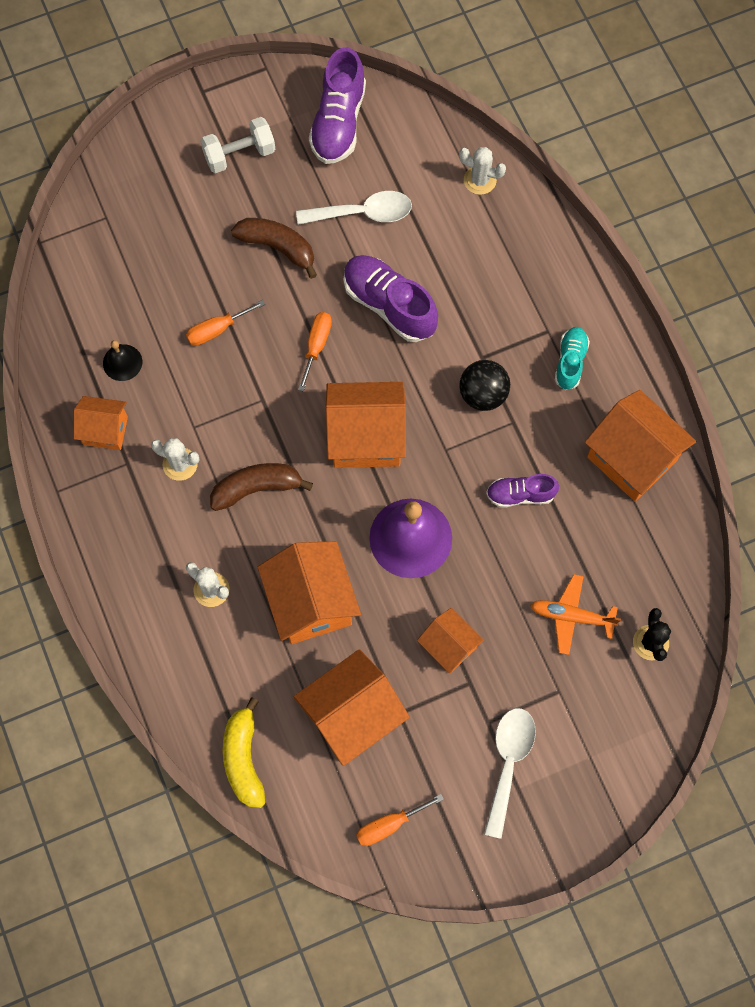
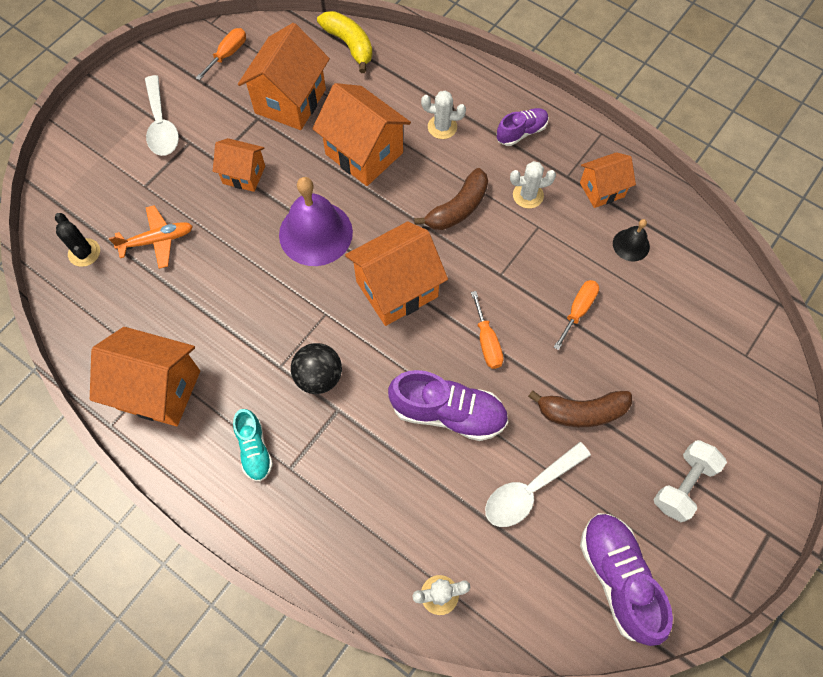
camera: 150 degrees right, 5 degrees down
(520, 494) = (243, 310): purple shoe -> purple shoe (521, 132)

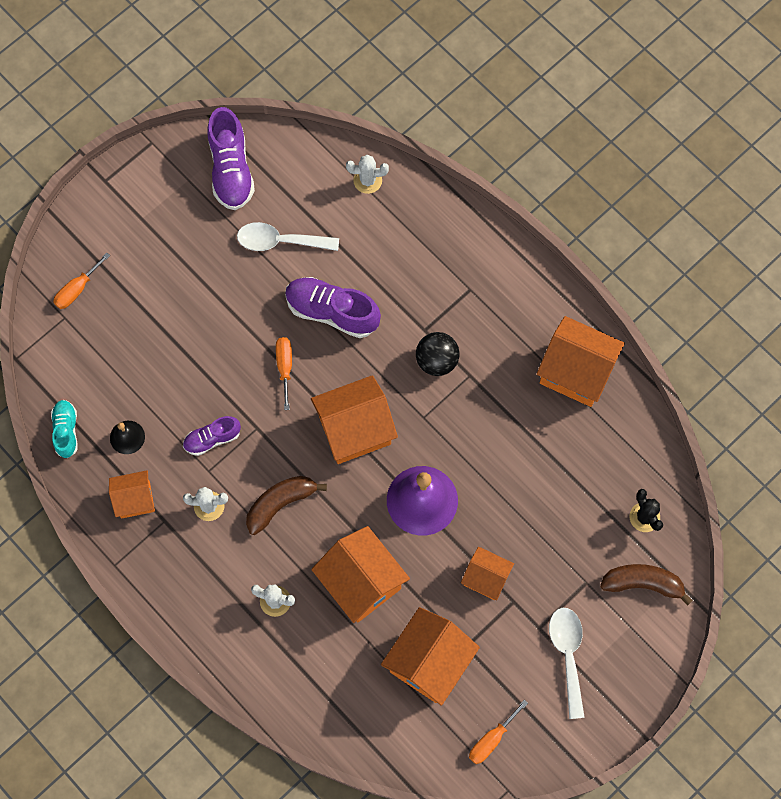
camera: 170 degrees left, 5 degrees up
(157, 240) = (574, 518): orange plane -> none
(254, 449) = (497, 309): turquoise shoe -> turquoise shoe (66, 431)
(349, 45) = (354, 729): yellow banana -> none
(521, 132) = (195, 580): purple shoe -> purple shoe (212, 439)
(529, 490) = (280, 241): white spoon -> white spoon turned 150 degrees counterclockwise
(578, 310) = (196, 382): orange screwdriver -> orange screwdriver (77, 289)
(581, 412) = (221, 294): brown banana -> brown banana (643, 583)
(683, 485) = (158, 225): white dumbbell -> none

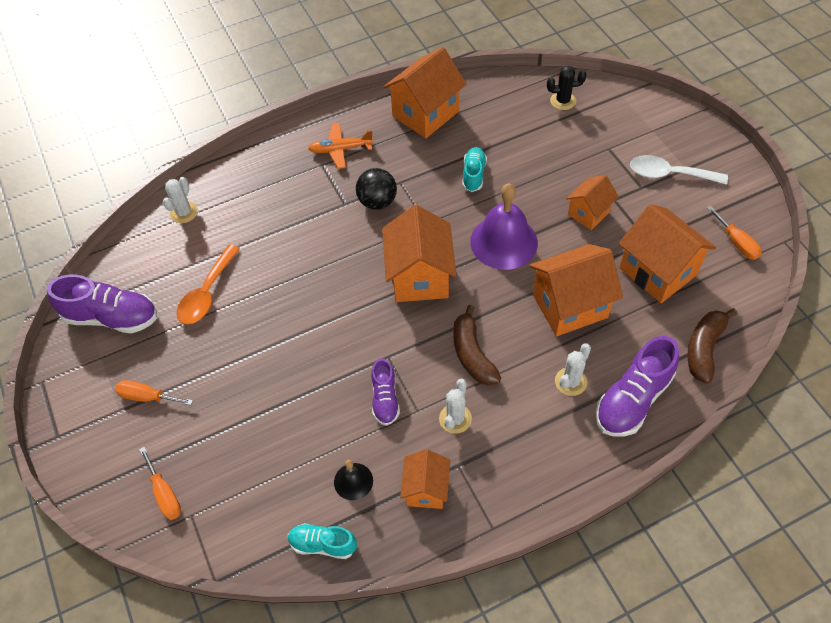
camera: 70 degrees left, 15 degrees down
(280, 241) = (207, 293): white spoon -> orange spoon
(285, 367) = (335, 319): orange screwdriver -> orange screwdriver (147, 397)
(332, 312) = (297, 268): purple shoe -> purple shoe (633, 399)
(496, 300) = (340, 149): none -> orange plane
(503, 447) = (473, 175): none -> turquoise shoe
(643, 583) = (618, 114): brown banana -> brown banana (704, 348)

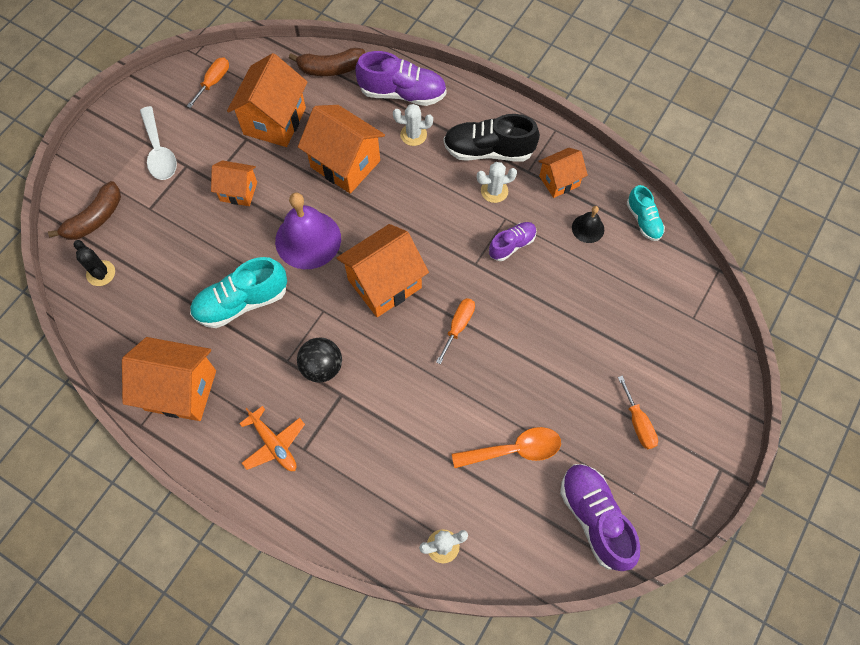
camera: 125 degrees left, 10 degrees up
(165, 494) = (694, 347): orange screwdriver -> orange screwdriver (458, 326)
(472, 354) = (433, 207): brown banana -> brown banana (95, 219)
(473, 175) = (242, 302): turquoise shoe -> turquoise shoe, size x1.71
(507, 442) = (488, 151): none -> black shoe

